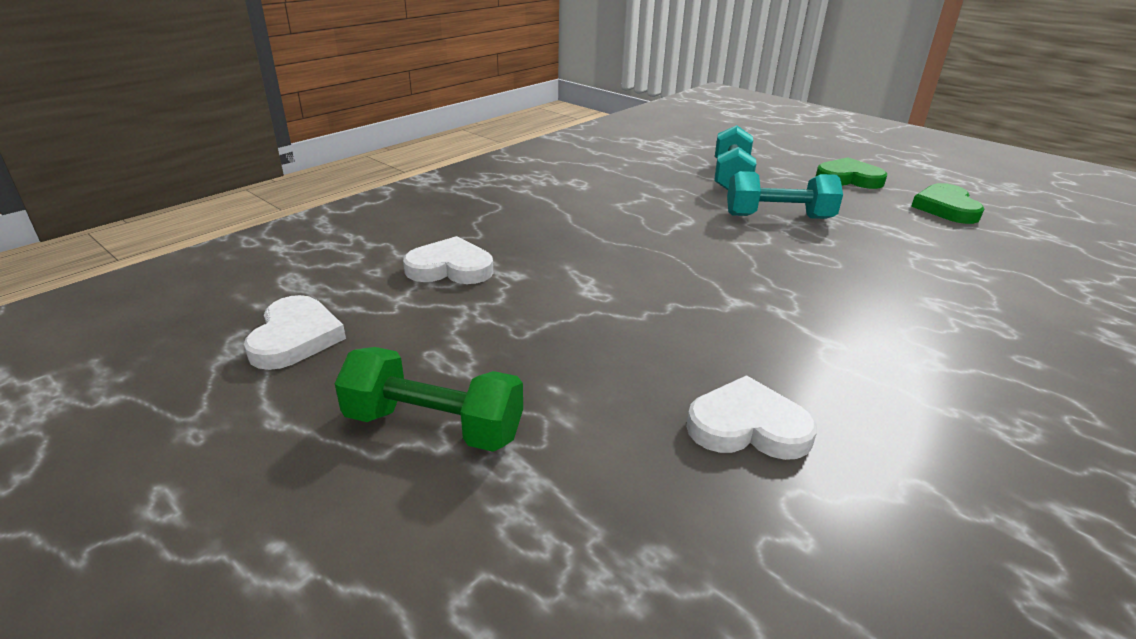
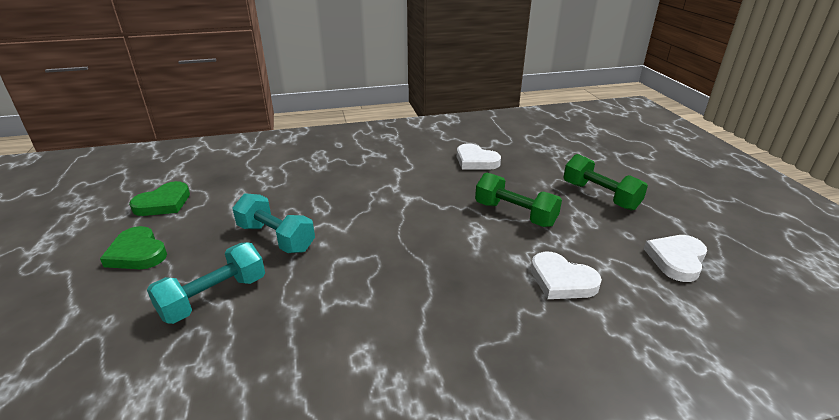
camera: 145 degrees left, 0 degrees up
(562, 329) = (515, 214): none -> green dumbbell

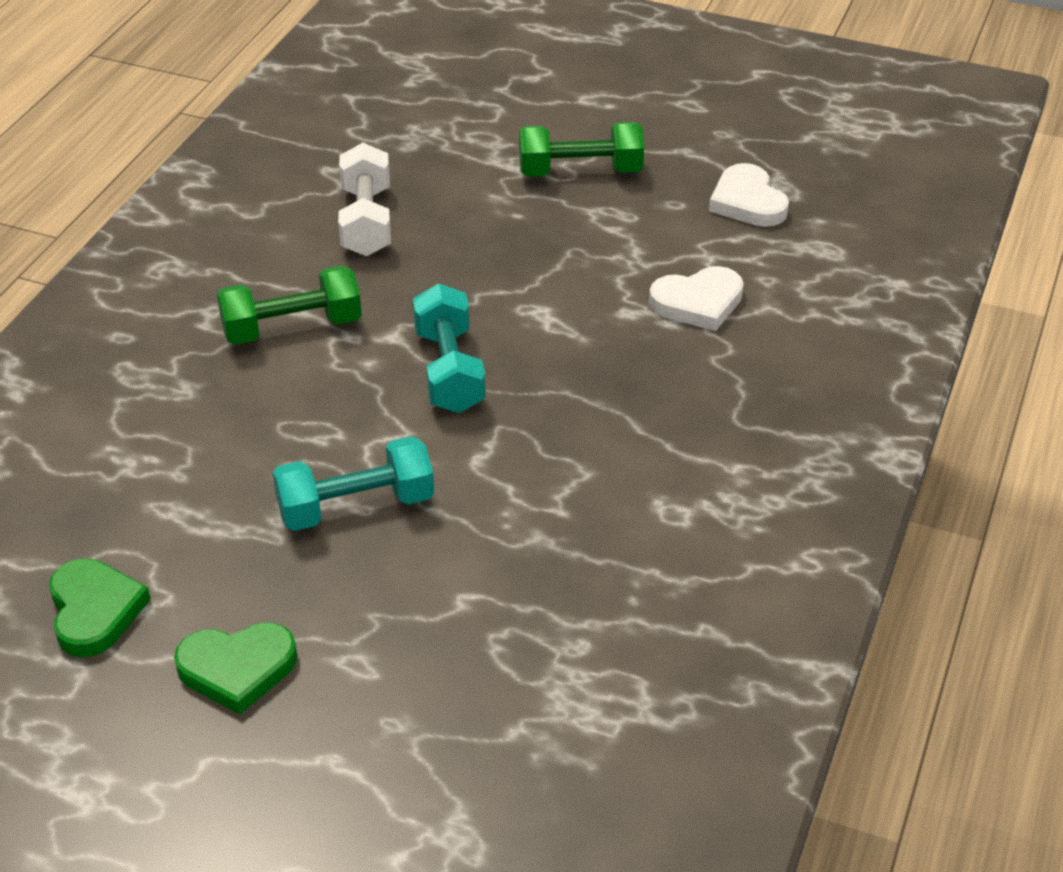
camera: 55 degrees left, 10 degrees up
(214, 297) = (442, 606): turquoise dumbbell -> turquoise dumbbell (449, 371)
(476, 161) = (366, 221): white heart -> white dumbbell
(515, 214) = (541, 263): green dumbbell -> green dumbbell (292, 328)

